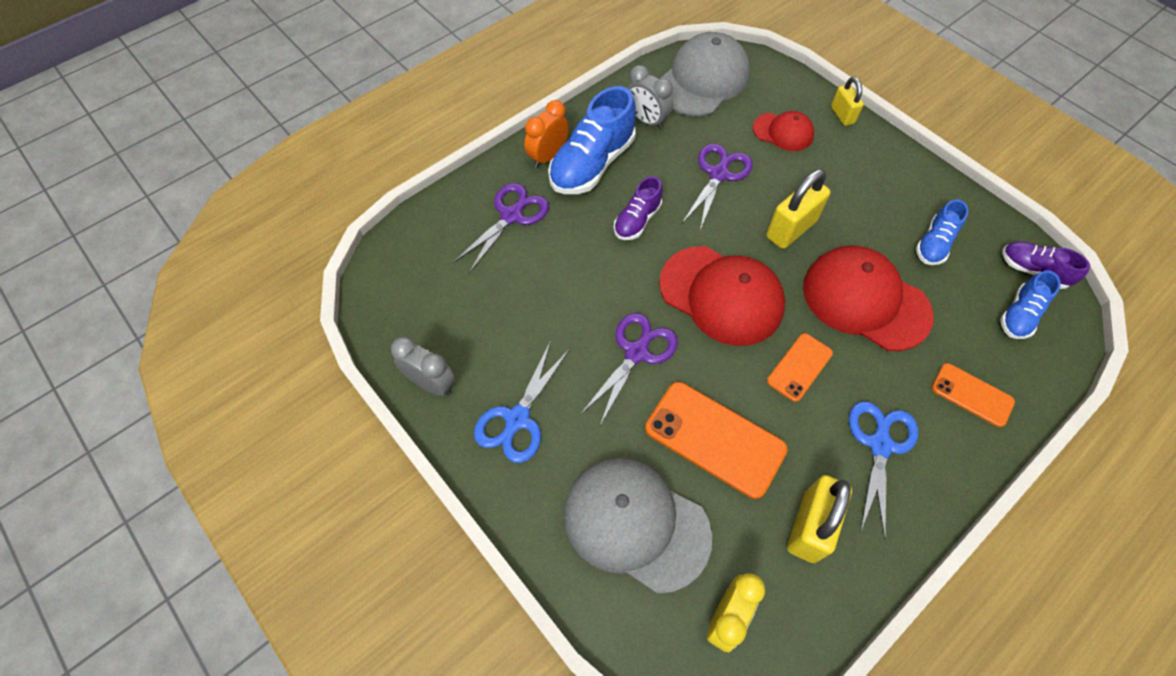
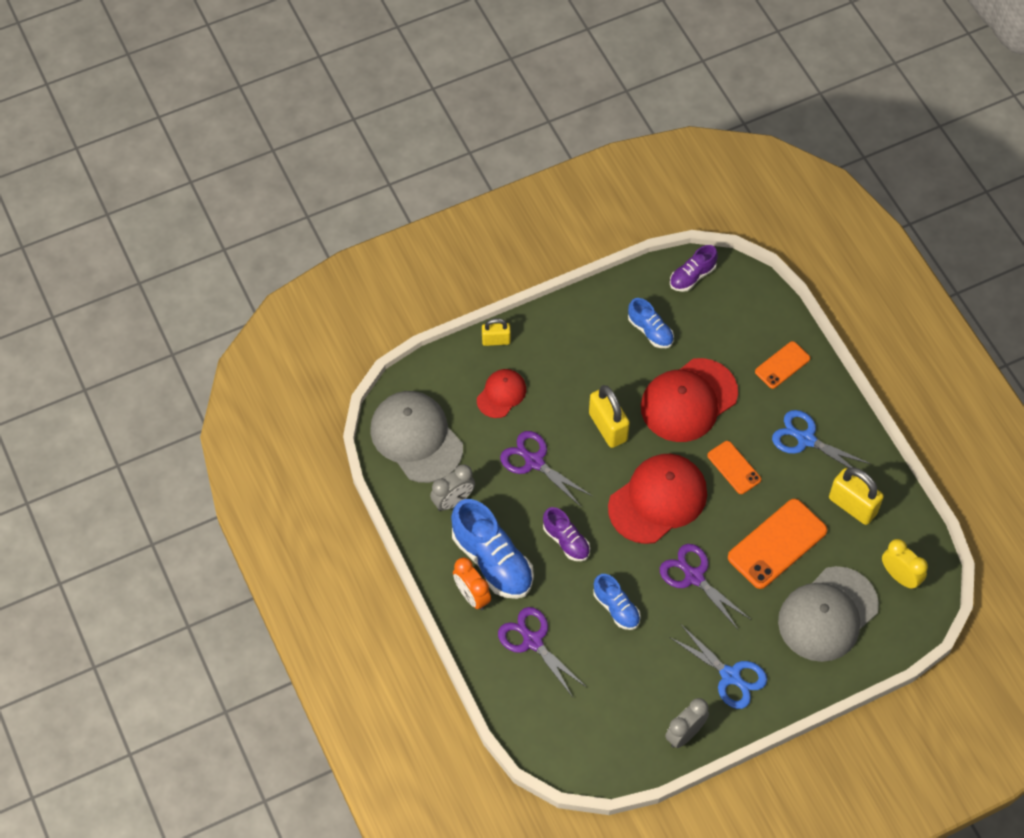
camera: 75 degrees left, 0 degrees up
(1019, 315) = (727, 304): blue shoe -> blue shoe (616, 608)

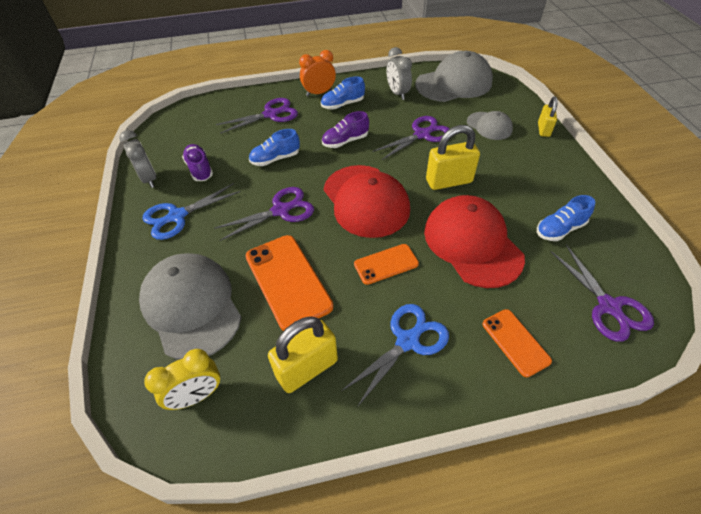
camera: 105 degrees right, 10 degrees down
(492, 560) = (342, 104): blue shoe -> blue shoe, size x0.56
(501, 394) = (489, 126): red cap -> grey cap
(692, 276) = (640, 279): purple shoe -> purple shoe (200, 169)
(728, 300) = (609, 307): none -> purple scissors

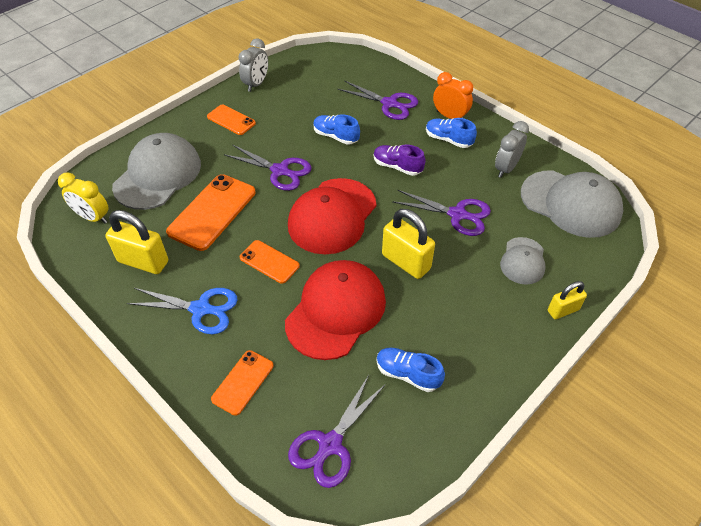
camera: 55 degrees right, 0 degrees up
(177, 216) = (231, 120): blue scissors -> orange phone
(200, 169) = (288, 103): purple shoe -> none

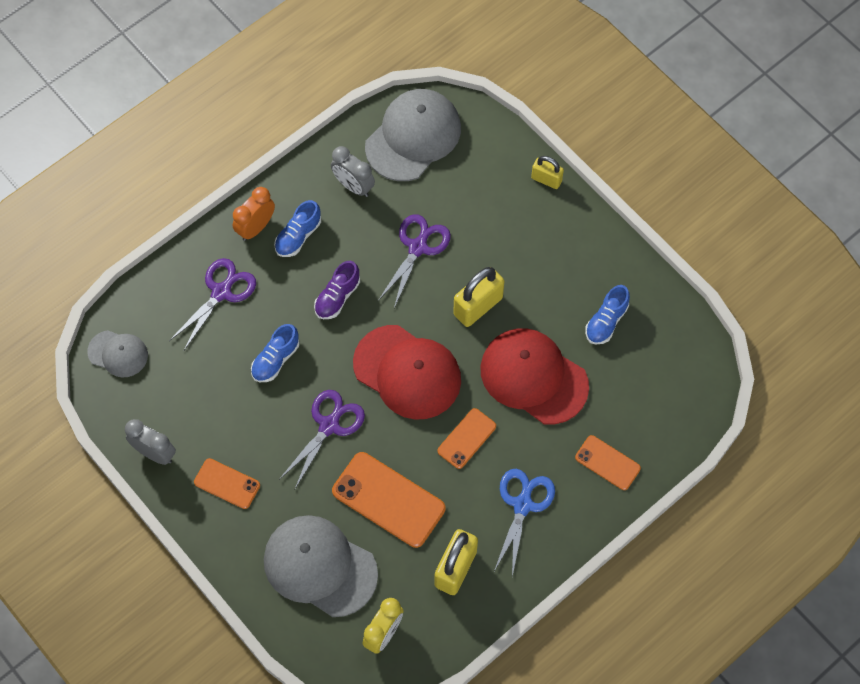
camera: 85 degrees left, 15 degrees up
(231, 120) = (227, 484): orange phone -> orange phone turned 75 degrees clockwise
(330, 445) = (670, 391): purple scissors -> none
(523, 261) = (485, 199): grey cap -> grey cap (118, 353)
(563, 310) = (546, 179): yellow padlock -> yellow padlock turned 45 degrees counterclockwise

